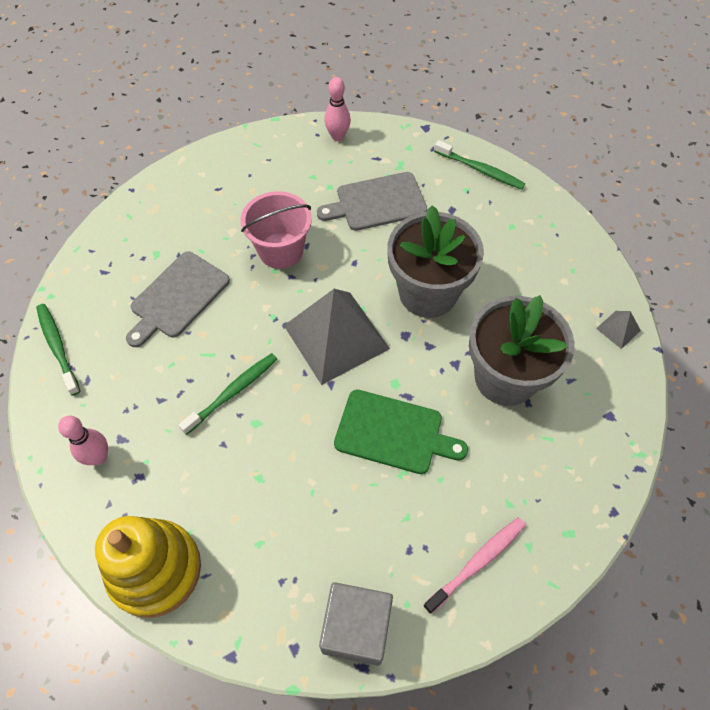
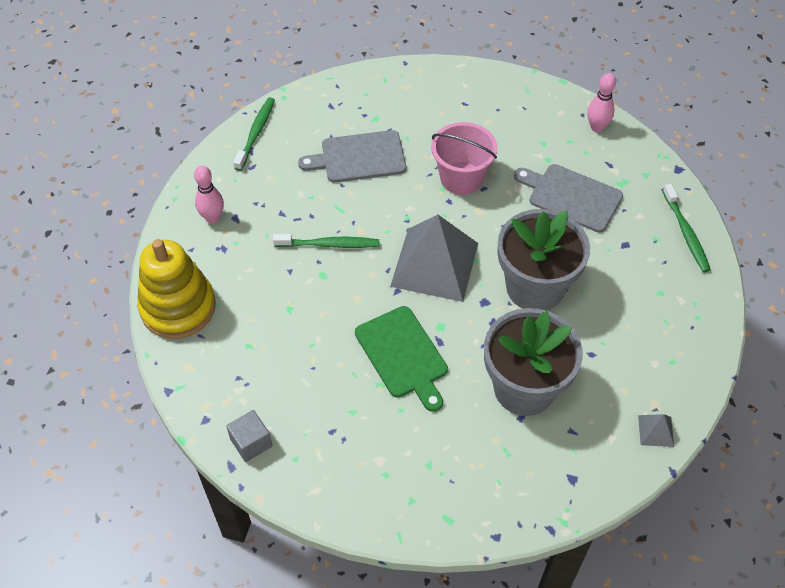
camera: 45 degrees right, 5 degrees down
(356, 628) = (251, 442): grey cube -> grey cube, size x0.62
(477, 562) = (366, 478): pink toothbrush -> none

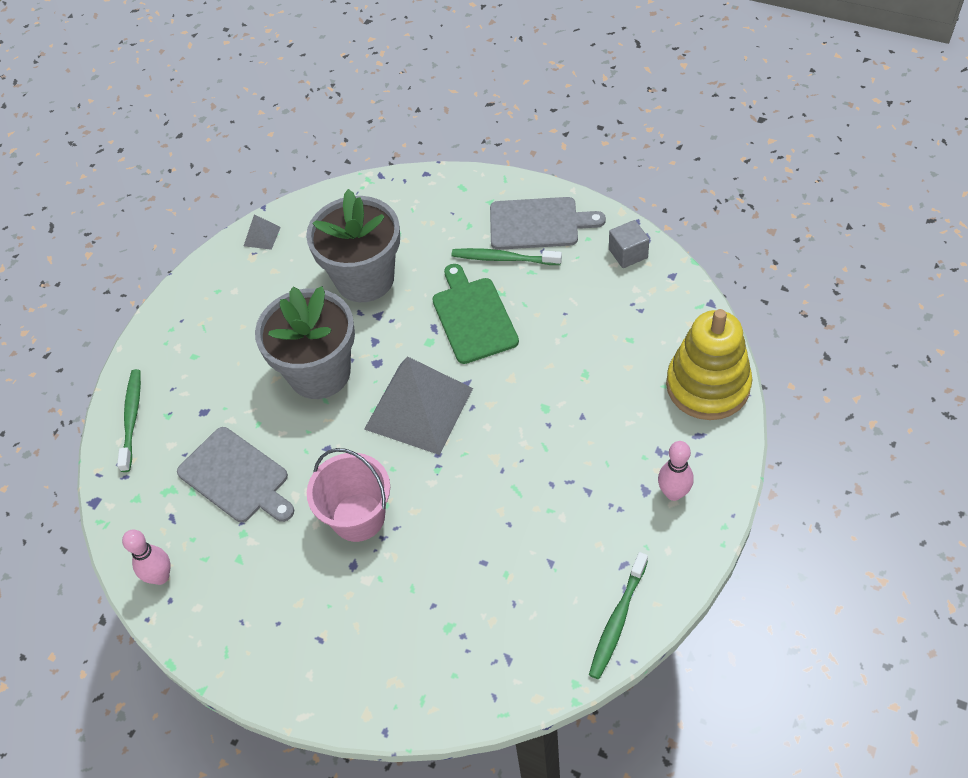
camera: 165 degrees left, 0 degrees up
(329, 244) = (534, 443): green toothbrush -> green toothbrush (503, 258)
(359, 157) = (481, 563): grey cutting board -> grey cutting board (538, 224)

